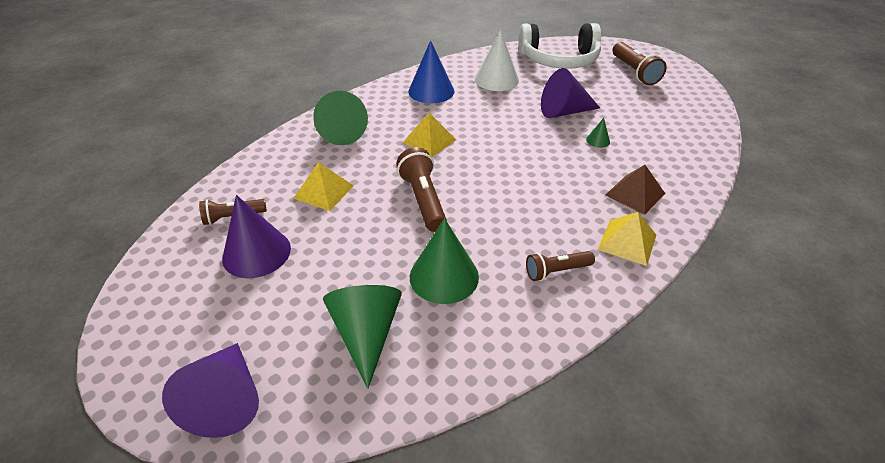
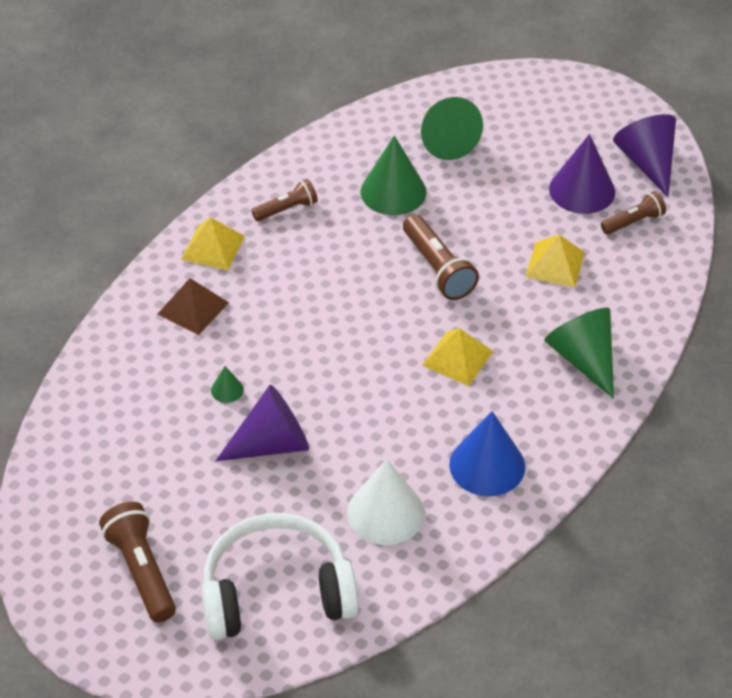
camera: 170 degrees right, 5 degrees up
(227, 399) = (528, 90): purple cone -> purple cone (647, 163)

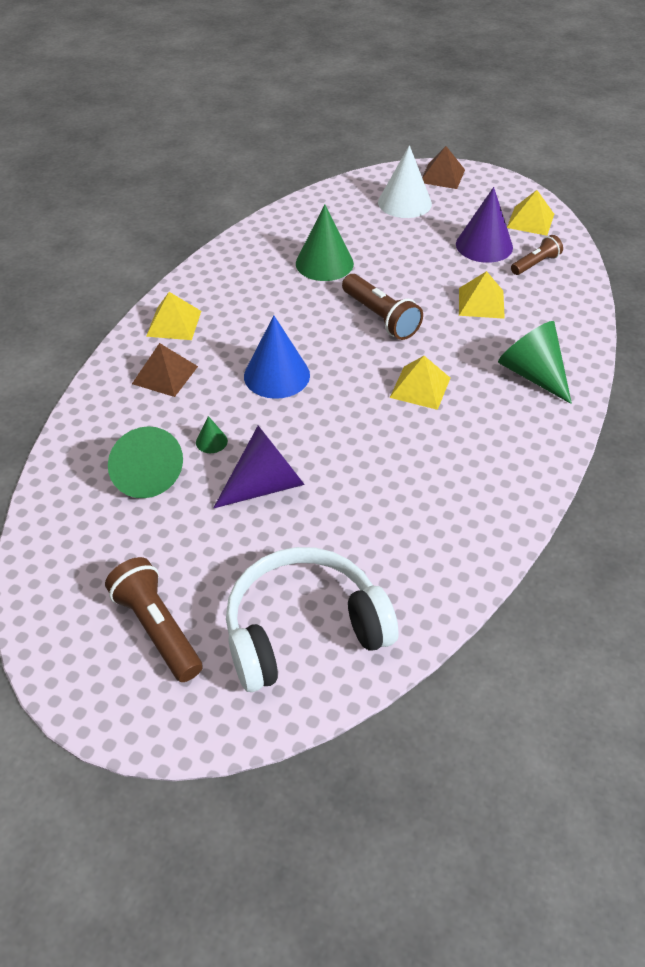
camera: 10 degrees left, 0 degrees up
(287, 209) = (234, 286): brown flashlight -> none
(385, 513) = (393, 534): white cone -> white cone (404, 203)
(445, 140) = (358, 221): green cone -> green cone (144, 473)
(487, 465) = (477, 477): blue cone -> blue cone (277, 375)
(562, 87) = (442, 176): none -> brown pyramid
(647, 163) = (530, 220): purple cone -> yellow pyramid

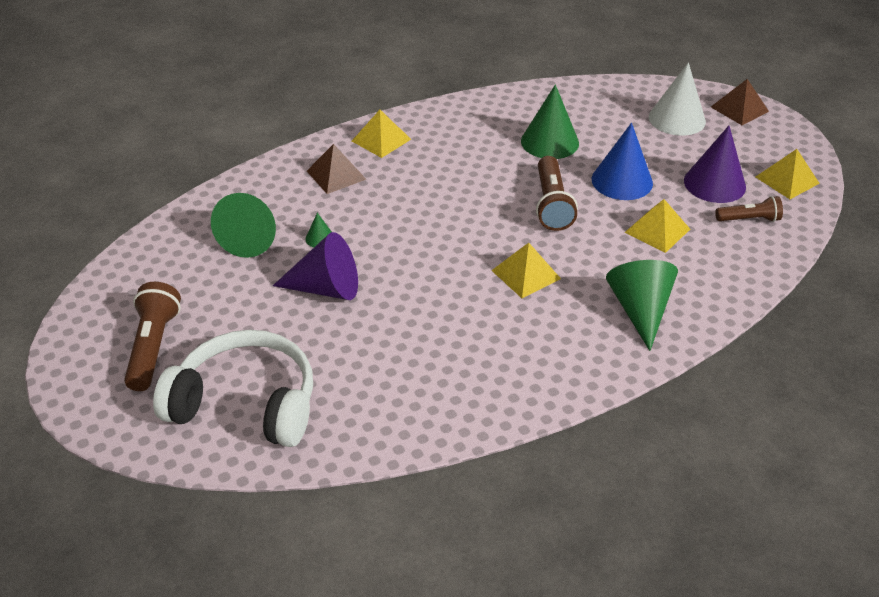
camera: 35 degrees right, 5 degrees down
(277, 375) = (418, 212): blue cone -> blue cone (622, 181)

